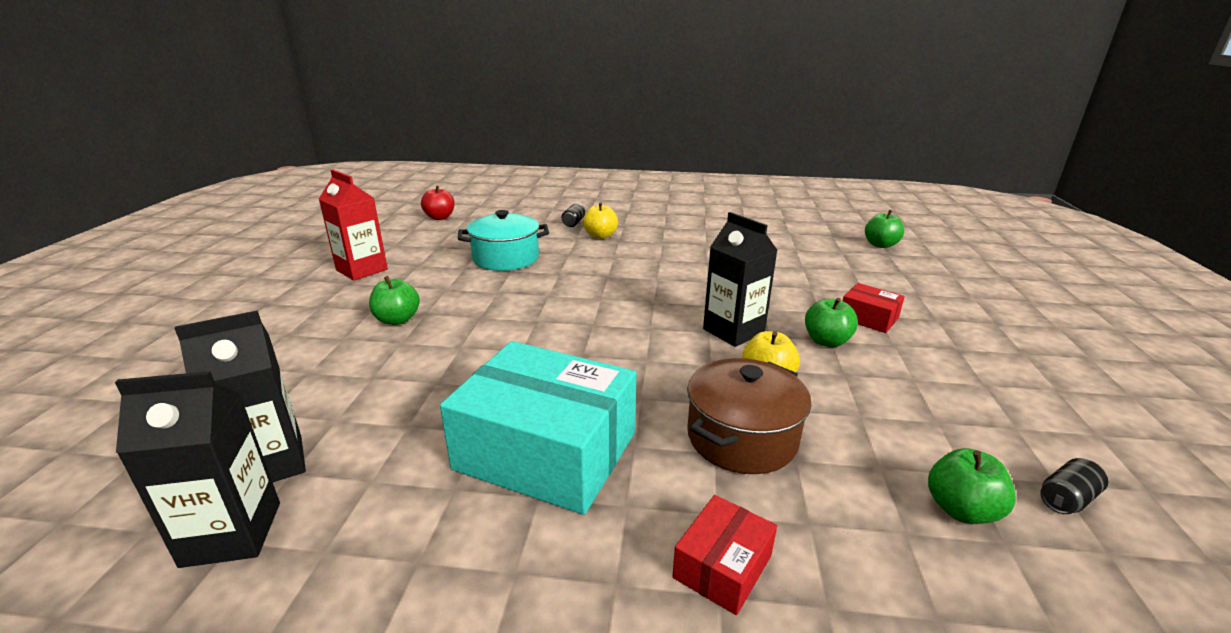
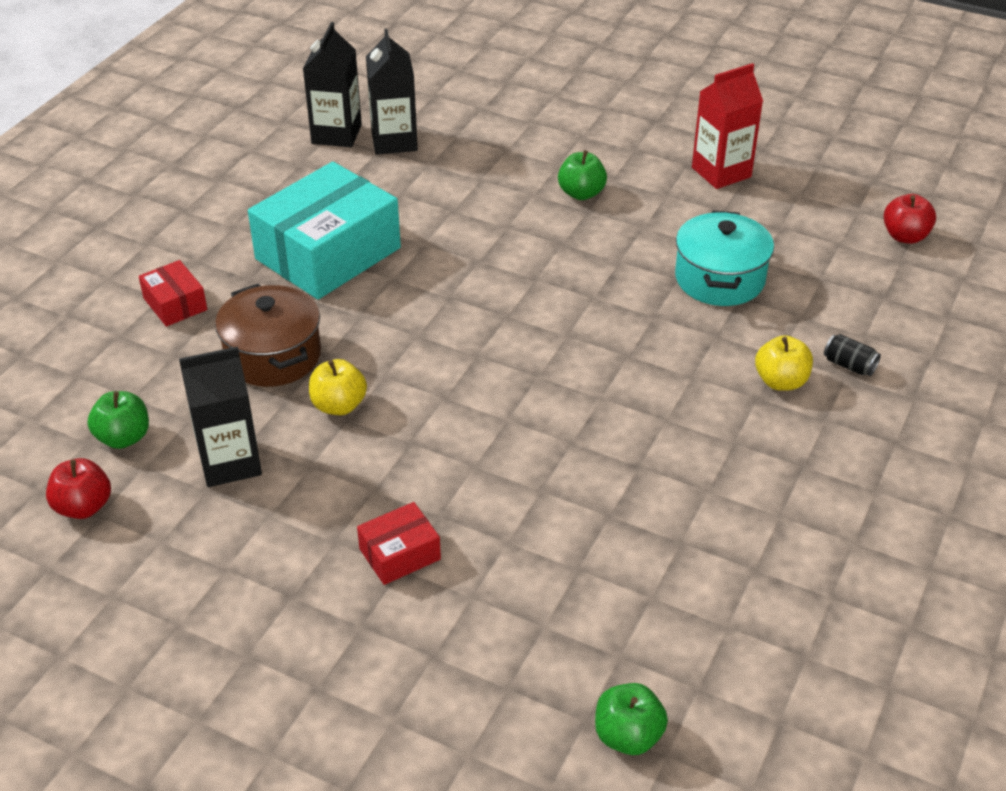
camera: 110 degrees right, 15 degrees up
(733, 331) = (436, 417): black carton -> black carton (230, 462)
(826, 341) = (373, 484): green apple -> none
(1067, 499) = (83, 507): black can -> red apple

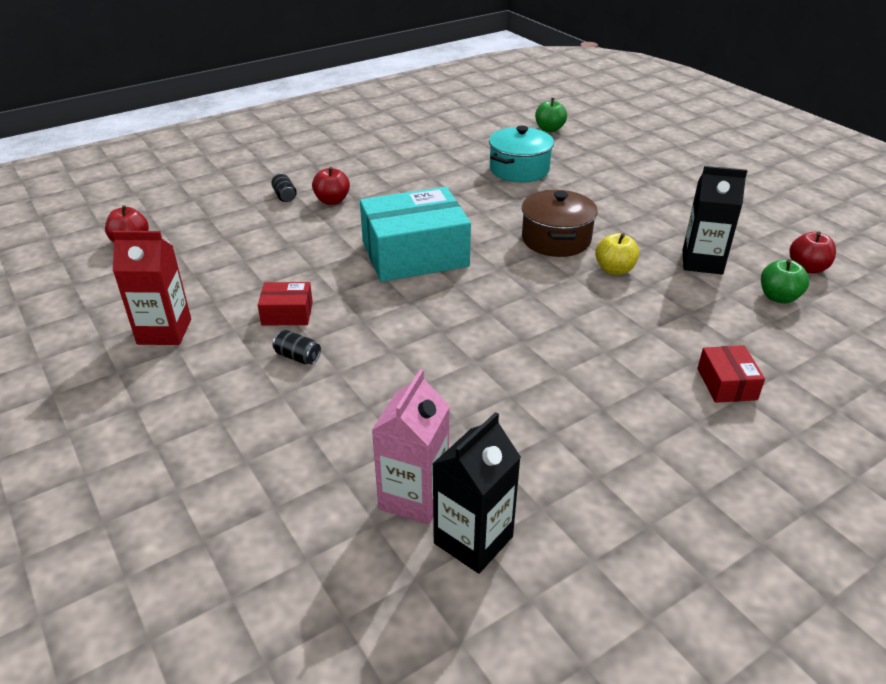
camera: 150 degrees left, 5 degrees down
(273, 356) = (650, 314): brown pot -> brown pot (556, 239)
(328, 253) = (566, 382): turquoise box -> turquoise box (415, 254)
(394, 141) = (414, 497): black carton -> pink carton
(400, 554) = (614, 198): red box -> red box (287, 313)
(581, 193) = (297, 357): green apple -> black can
(719, 279) = (286, 258): turquoise pot -> turquoise pot (519, 170)
(781, 381) = (332, 201): yellow apple -> red apple

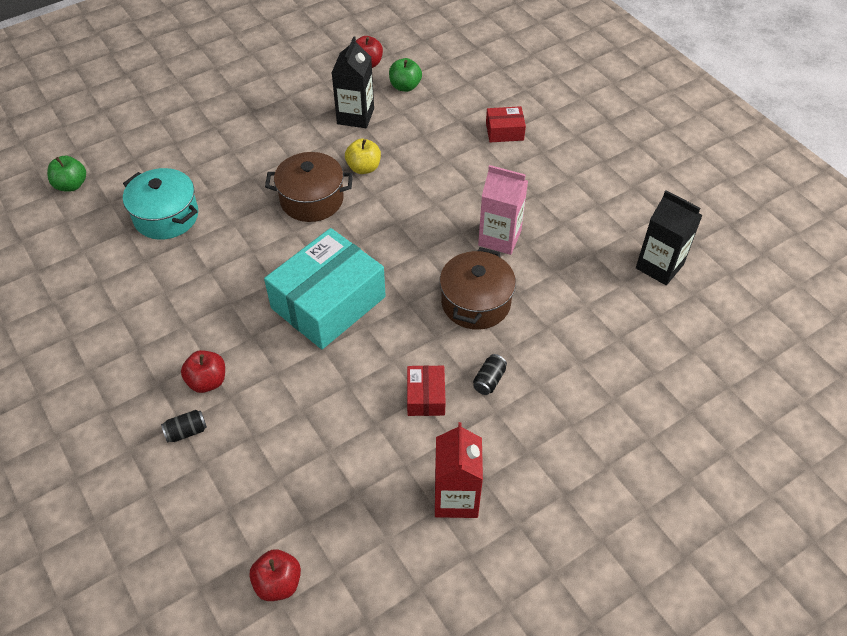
camera: 90 degrees left, 15 degrees up
(409, 350) = (476, 302): none -> brown pot
(414, 497) = (631, 296): pink carton -> pink carton (499, 238)
(415, 254) = (328, 302): turquoise box -> turquoise box turned 60 degrees clockwise

